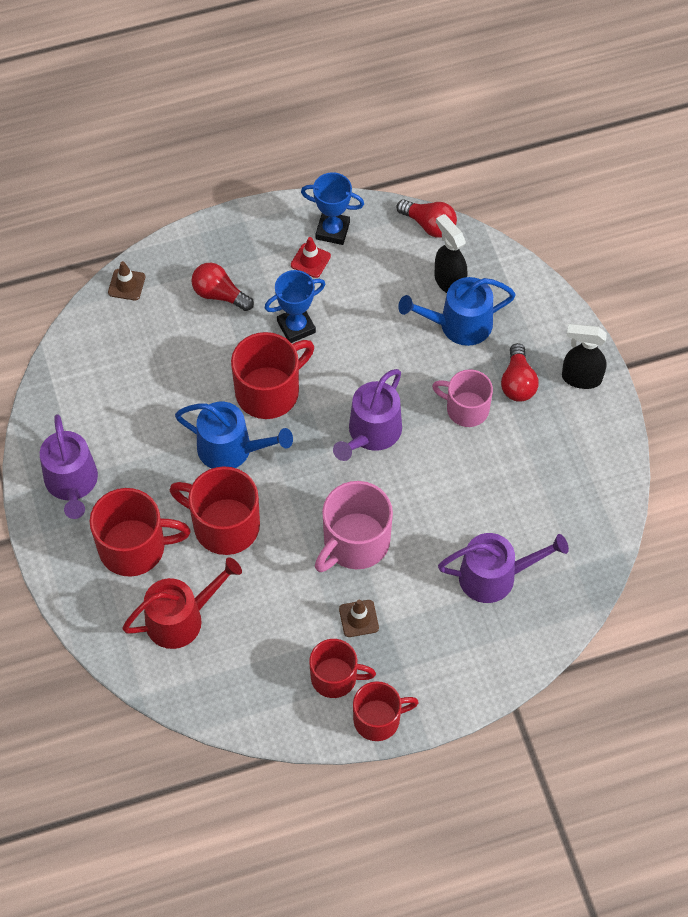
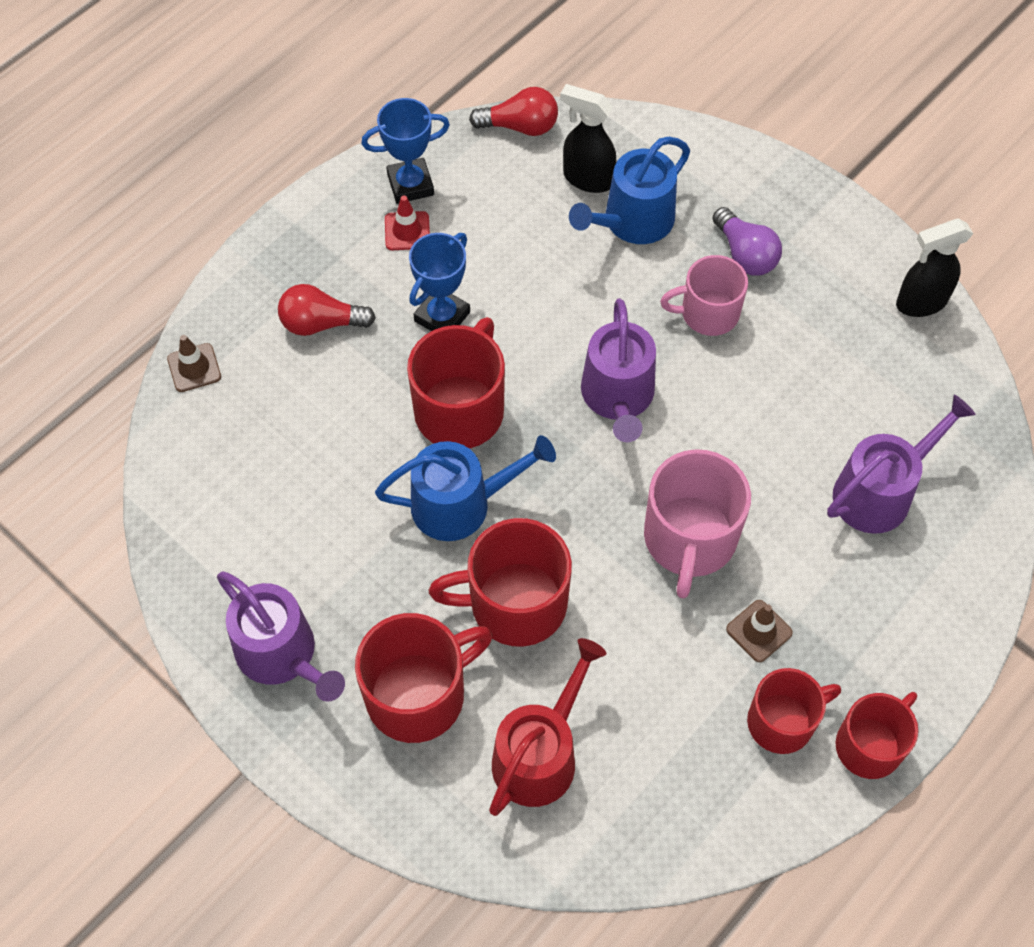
camera: 30 degrees left, 0 degrees up
(518, 382) = (745, 254): red light bulb -> purple light bulb
(580, 378) = (811, 215): black spray bottle -> black spray bottle (920, 303)

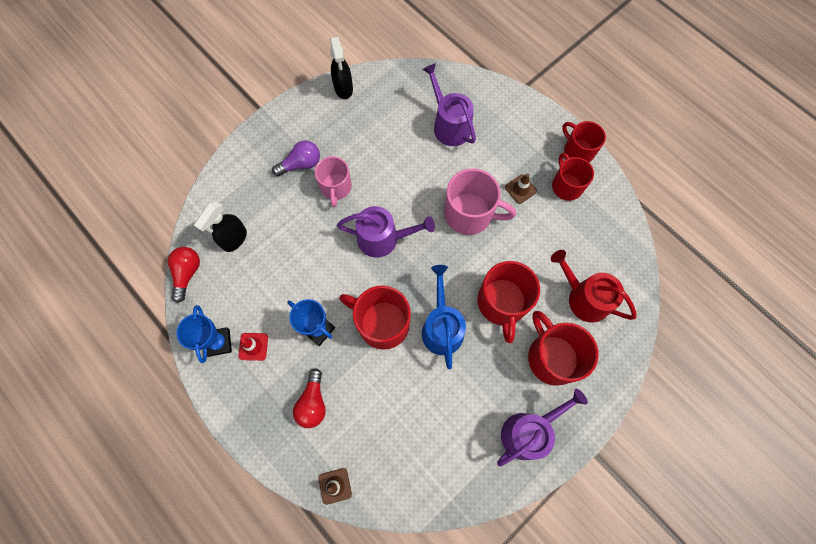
camera: 85 degrees left, 10 degrees up
(632, 221) = (269, 218): blue watering can -> none

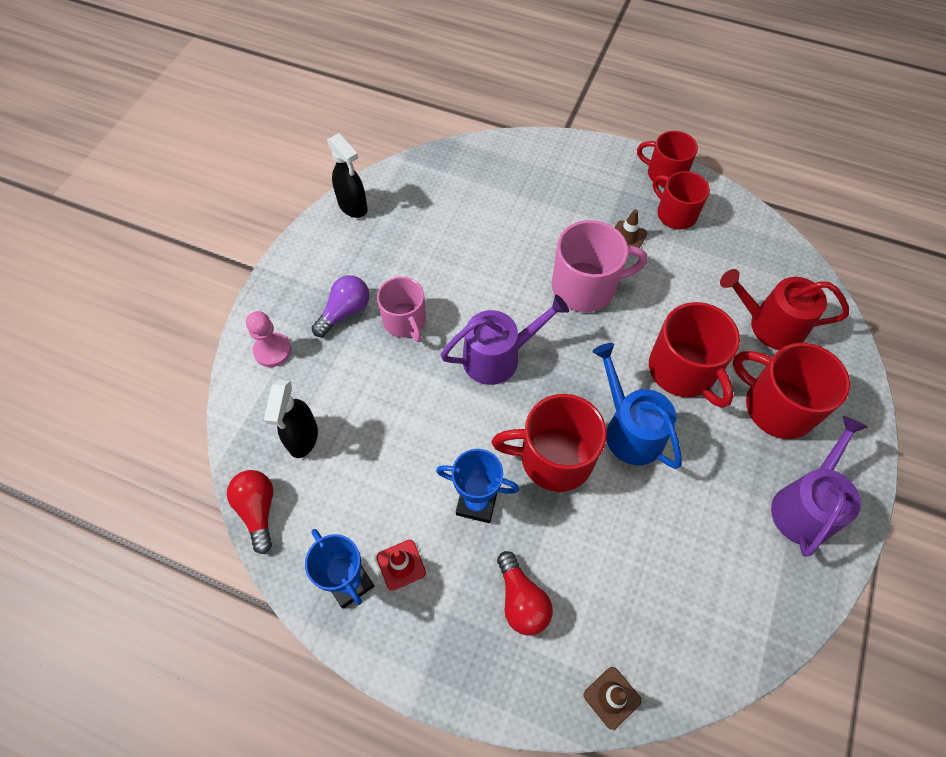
camera: 25 degrees left, 10 degrees down
(243, 172) = (272, 351): none -> pink pawn
(449, 125) = (504, 200): purple watering can -> none

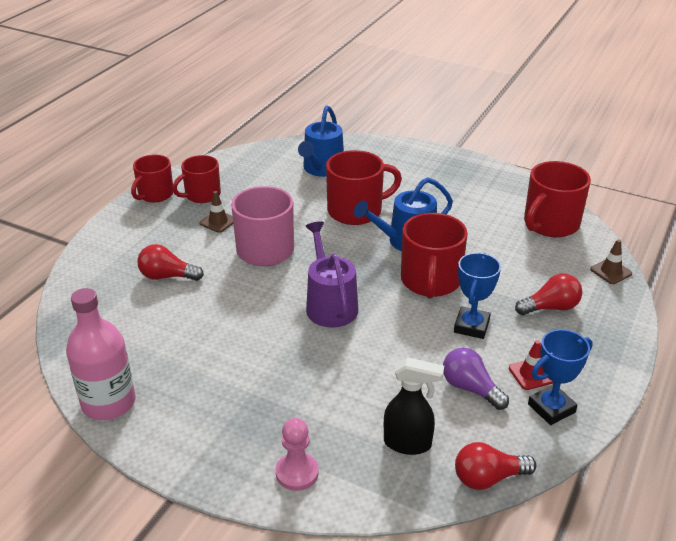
camera: 85 degrees left, 25 degrees down
(345, 312) = (257, 410): purple light bulb -> purple light bulb (470, 388)
(353, 207) = (108, 403): black spray bottle -> pink bottle
(405, 321) = (279, 364): pink mug -> none
(525, 212) = (167, 276): none -> red light bulb
(770, 325) = (322, 169): red watering can -> blue watering can
(777, 406) = (390, 176): red mug -> red mug (550, 224)
(805, 506) = (466, 177): purple watering can -> none

